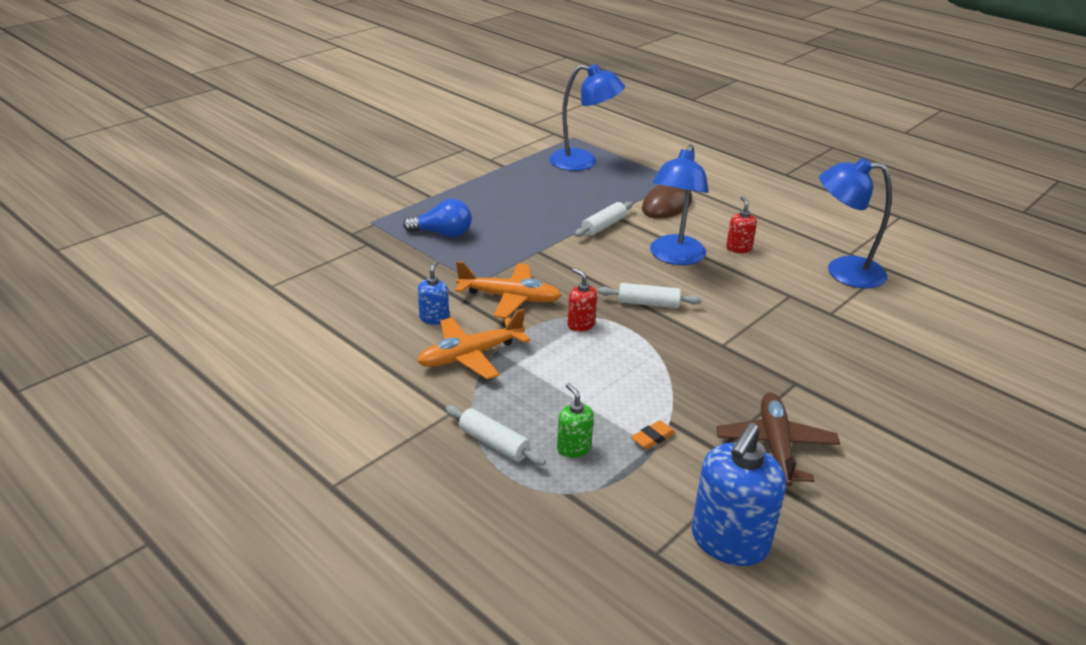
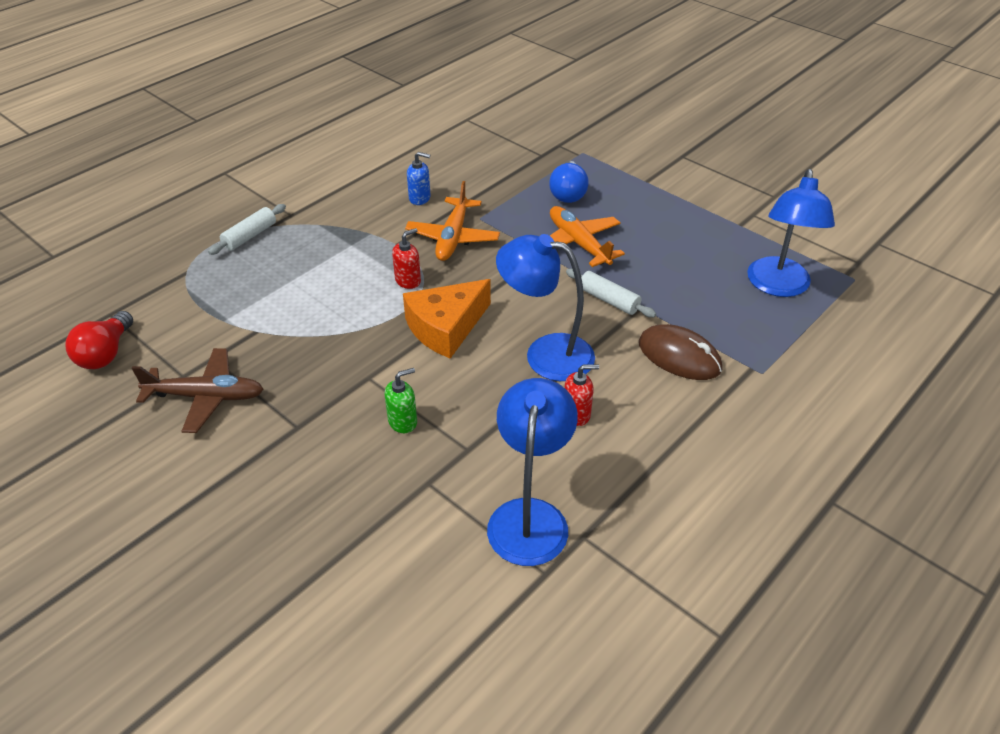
camera: 90 degrees right, 10 degrees up
(470, 355) = (363, 220): orange plane -> orange plane (578, 243)
(573, 448) = (235, 275): green soap dispenser -> green soap dispenser (403, 422)
(648, 303) = (446, 327): white rolling pin -> orange cheese
(652, 437) = (236, 319): orange eraser -> none
(729, 542) = (106, 353): blue soap dispenser -> red light bulb

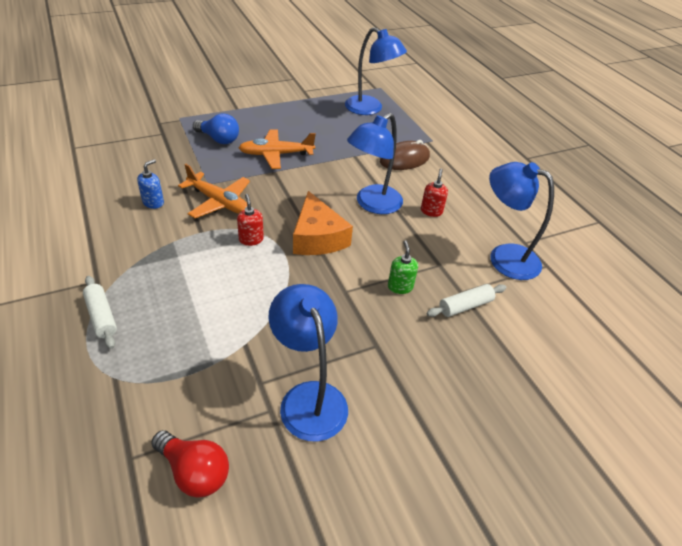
camera: 70 degrees left, 0 degrees up
(206, 397) = (309, 398): brown plane -> blue lamp
(608, 300) = (340, 164): white rolling pin -> white rolling pin (465, 306)

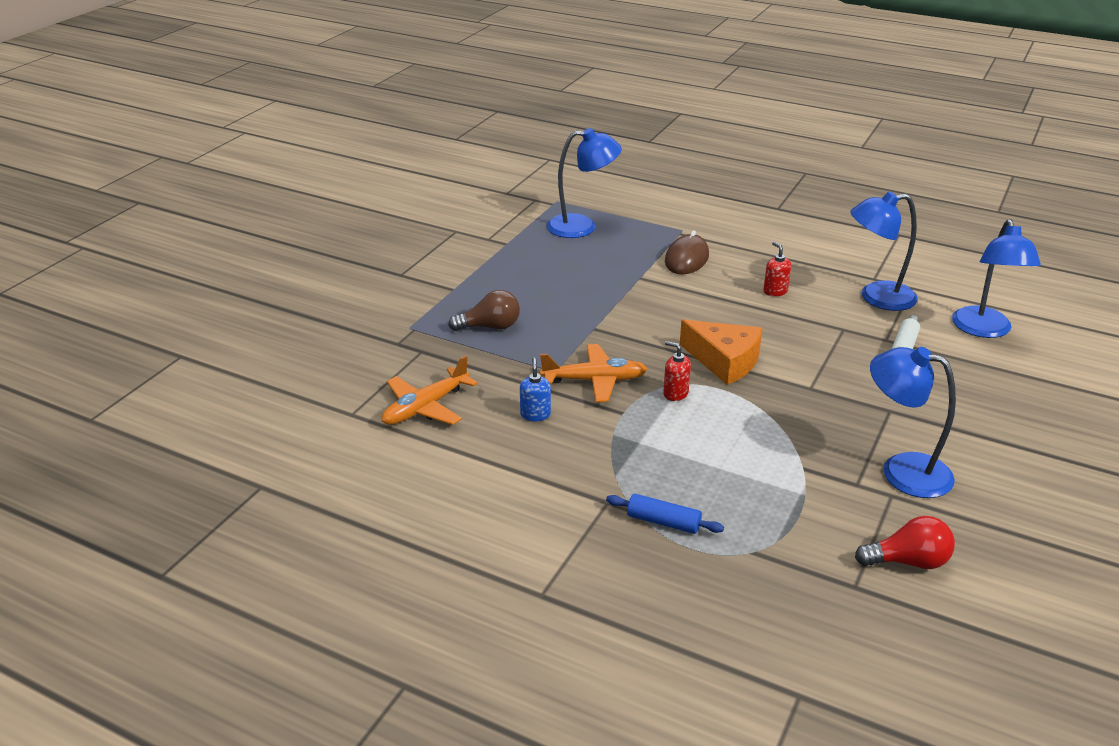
camera: 35 degrees left, 10 degrees down
(101, 316) = (663, 522): white rolling pin -> blue rolling pin
(219, 139) = (490, 327): blue light bulb -> brown light bulb
(276, 154) = (570, 312): orange plane -> orange plane (425, 407)
(372, 204) = (722, 311): blue lamp -> blue lamp (984, 330)
(400, 287) = (842, 361): green soap dispenser -> none

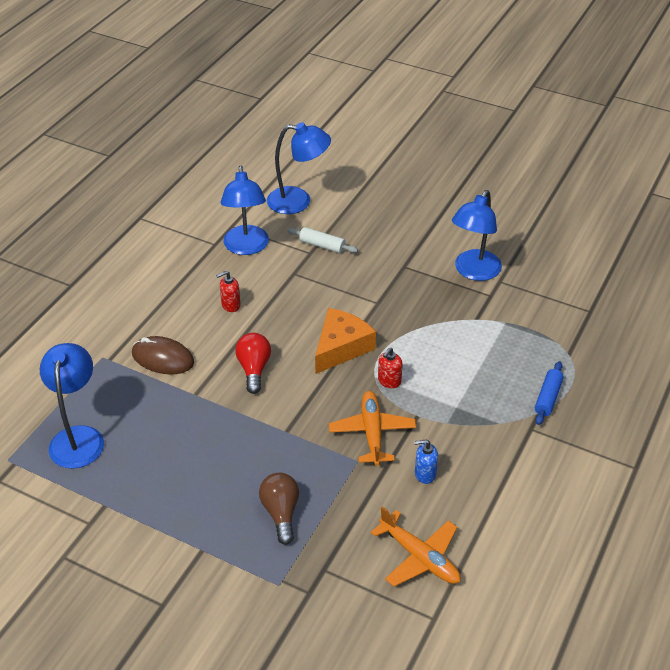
camera: 90 degrees left, 10 degrees up
(908, 561) = (563, 284): red light bulb -> red light bulb (254, 369)

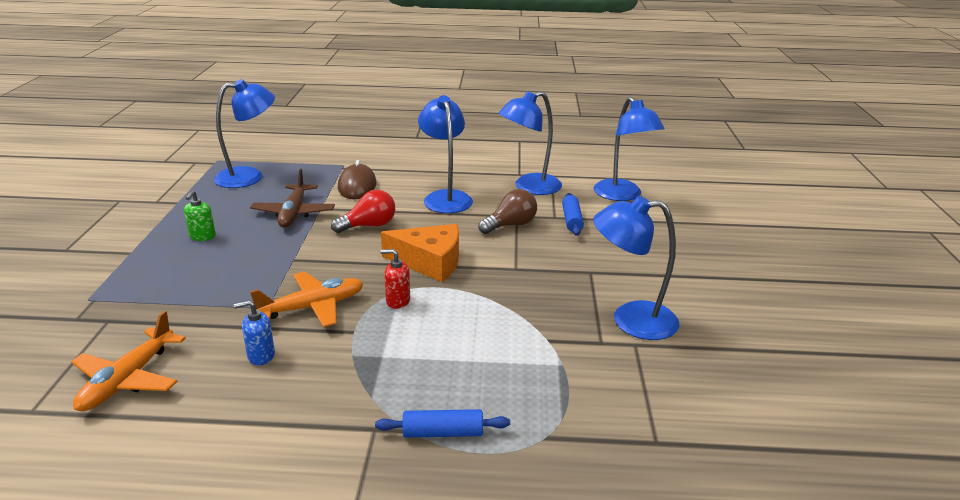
camera: 65 degrees right, 15 degrees down
(194, 416) = (294, 213): none -> brown plane
(202, 491) = (202, 237): none -> green soap dispenser
(230, 305) = (445, 197): red soap dispenser -> blue lamp
(281, 513) = (182, 280): brown light bulb -> brown light bulb (510, 225)
(322, 245) = (572, 220): white rolling pin -> blue rolling pin
(425, 474) = (261, 356): blue soap dispenser -> blue soap dispenser turned 75 degrees counterclockwise

